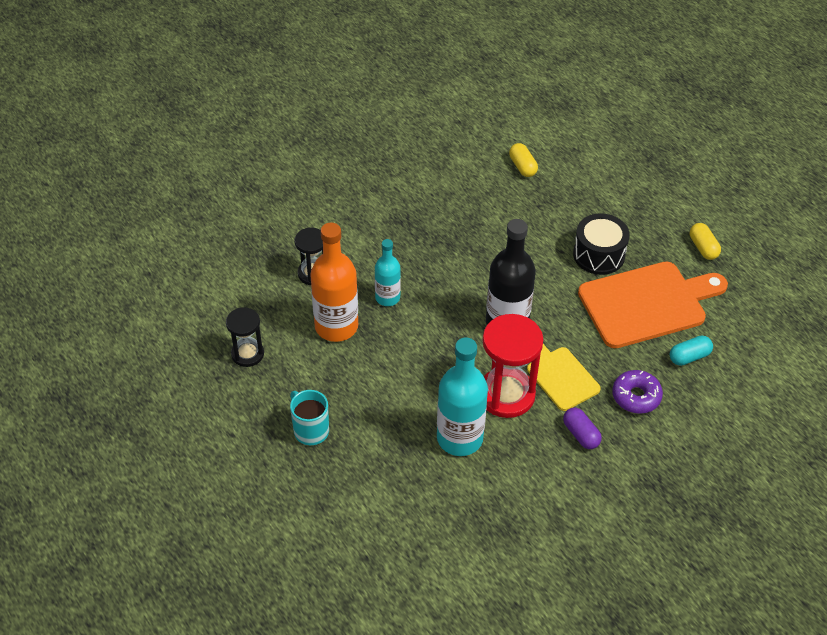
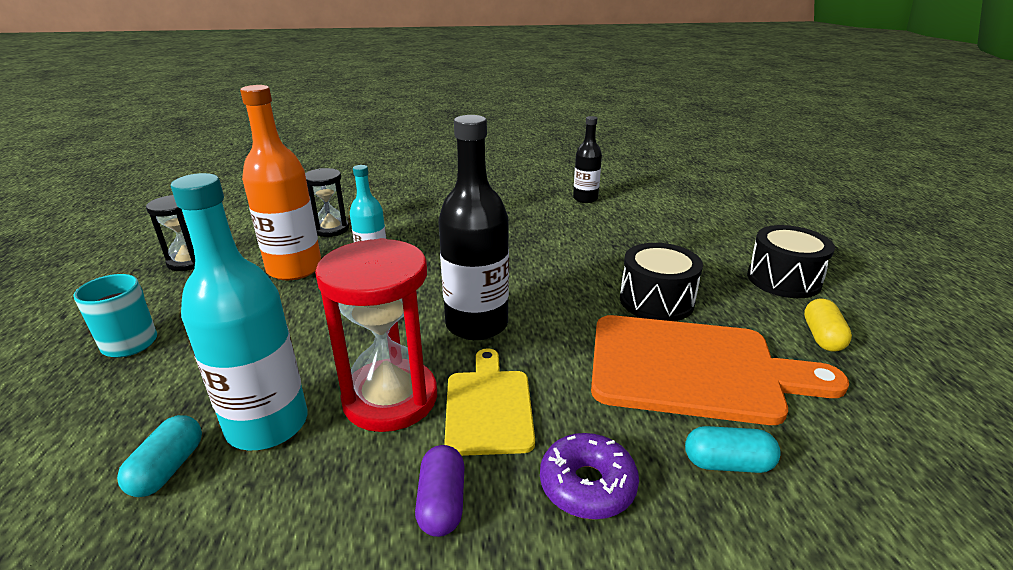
camera: 30 degrees right, 20 degrees down
(439, 480) = (168, 468): none -> turquoise capsule
(478, 151) = (585, 199): none -> black bottle
(522, 166) = (622, 217): yellow capsule -> none
(664, 200) = (783, 279): none -> black drum

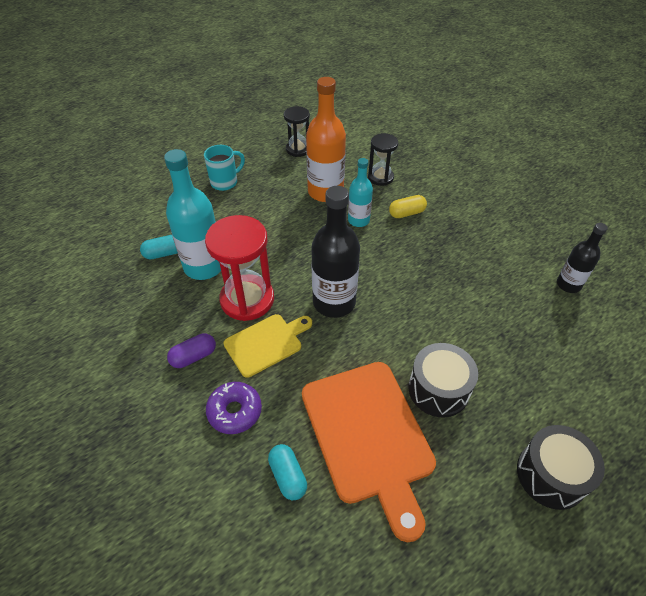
camera: 60 degrees right, 20 degrees up
(822, 337) = (474, 518): yellow capsule -> yellow capsule (406, 213)

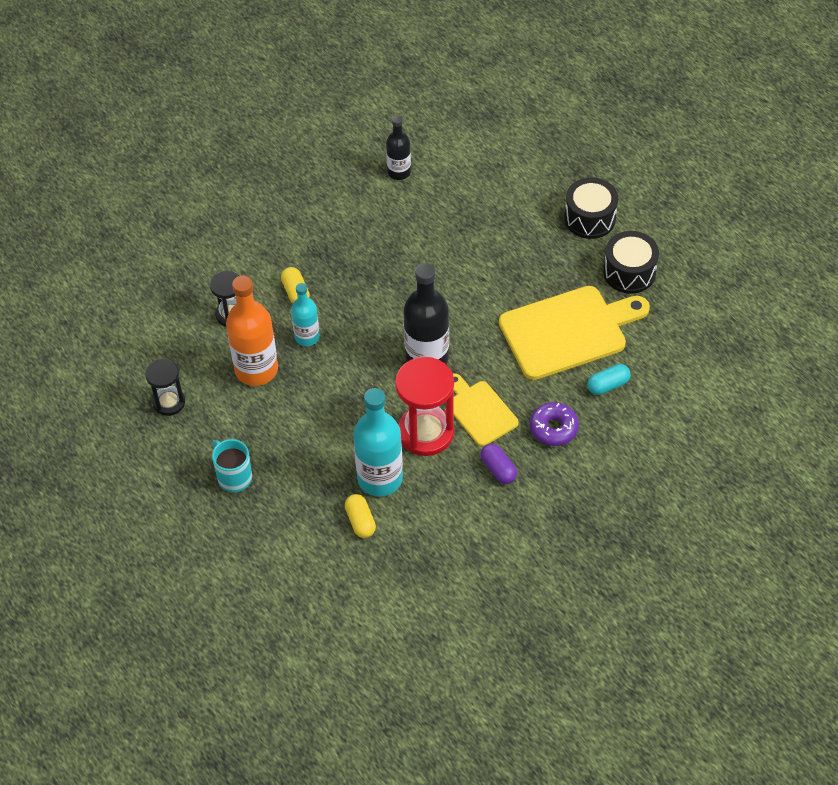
camera: 90 degrees left, 5 degrees up
(164, 253) = (360, 521): turquoise capsule -> yellow capsule
(368, 436) = (568, 331): orange cutting board -> yellow cutting board
(438, 389) = (521, 281): black drum -> black drum (629, 272)

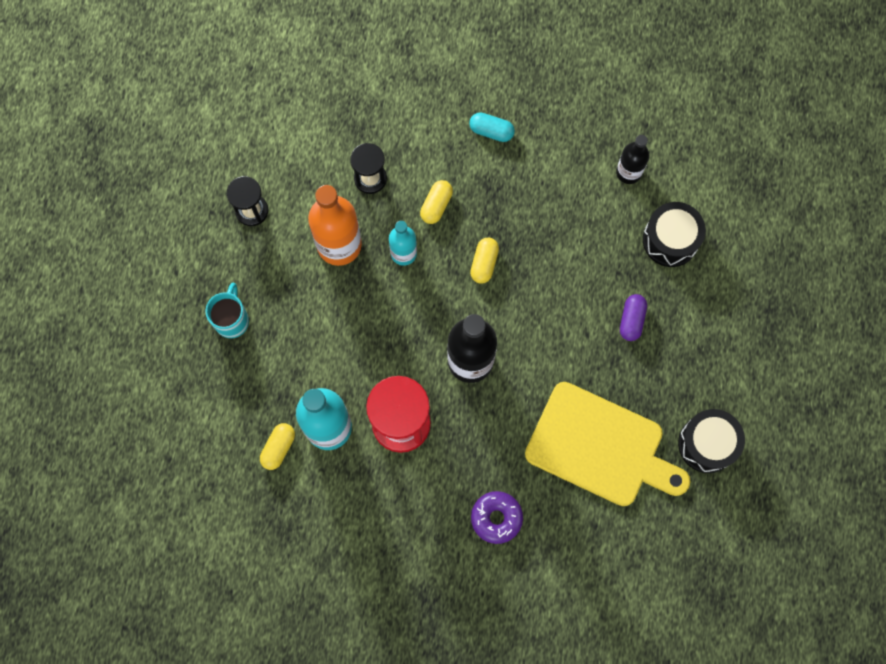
camera: 45 degrees right, 20 degrees up
(368, 297) = (484, 263): none -> yellow capsule
(479, 411) = (459, 446): yellow cutting board -> none
(498, 469) = (419, 509): purple capsule -> purple capsule (631, 320)
(590, 218) = (731, 364): black drum -> black drum (670, 240)
(608, 385) = (577, 524): turquoise capsule -> turquoise capsule (491, 131)

